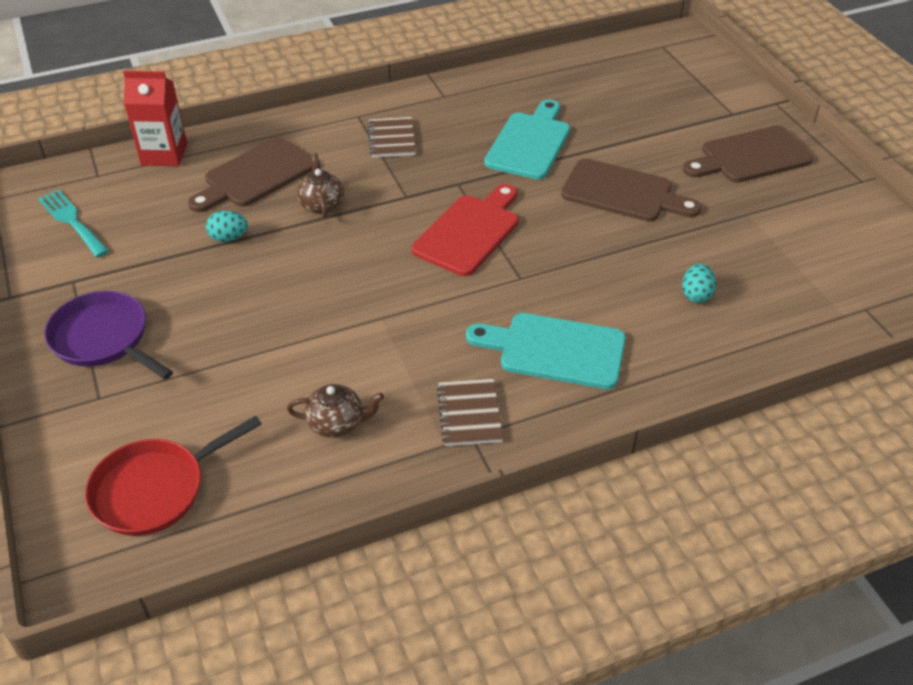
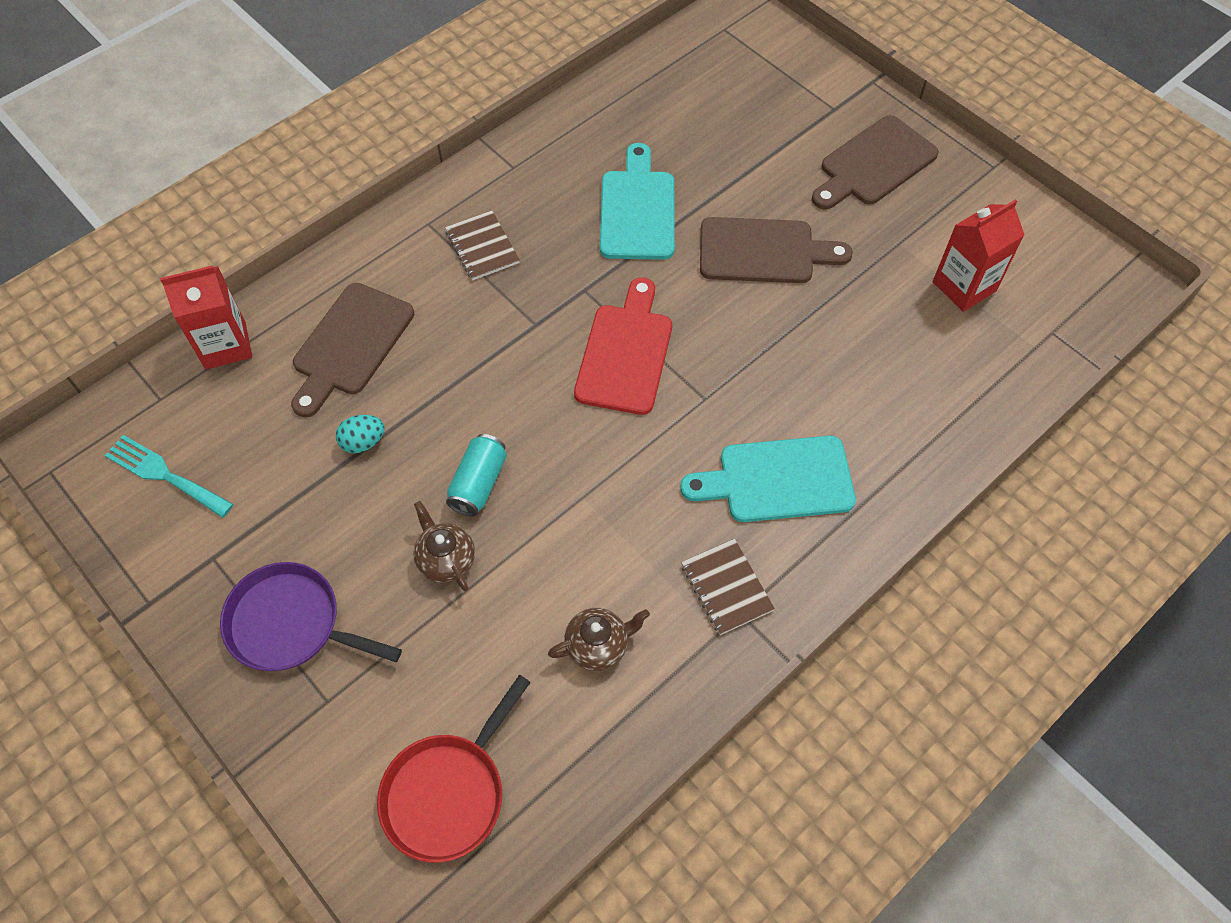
camera: 20 degrees left, 15 degrees up
(302, 287) = (478, 483): none -> turquoise can
(321, 204) = (446, 364): brown teapot -> brown teapot (446, 559)
(696, 295) = (888, 365): turquoise egg -> none
(794, 257) = (964, 286): none -> red carton

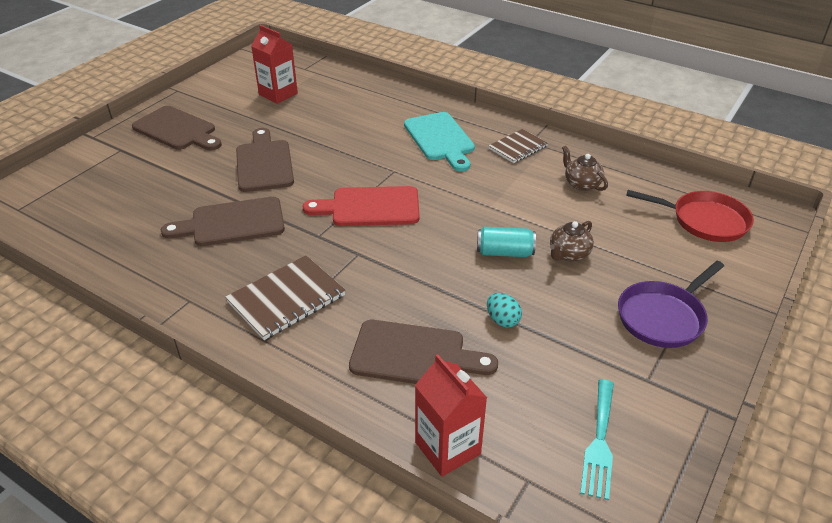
camera: 105 degrees left, 20 degrees down
(291, 624) = (663, 317): purple pan -> purple pan turned 45 degrees clockwise
(482, 247) = (286, 299): brown notebook -> brown notebook, size x1.54
(637, 210) = (232, 223): turquoise cutting board -> brown cutting board

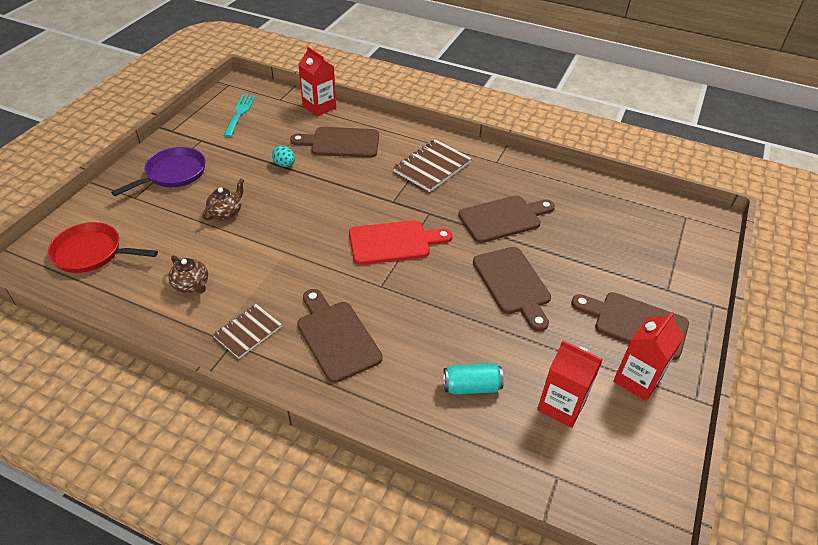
camera: 170 degrees right, 5 degrees up
(210, 101) = (637, 380): none -> red carton
(440, 139) = (336, 337): turquoise cutting board -> brown cutting board
(504, 252) = (277, 210): turquoise can -> turquoise can (471, 386)

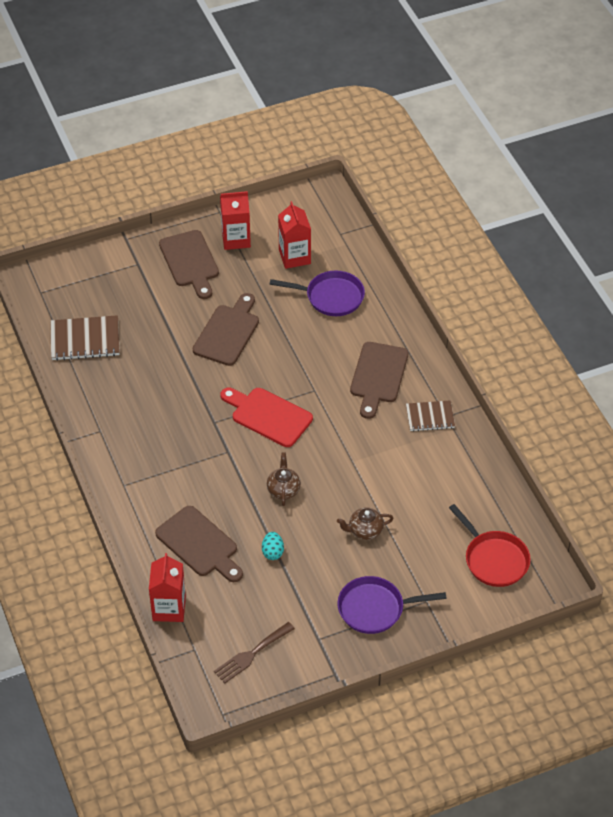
camera: 135 degrees left, 5 degrees up
(192, 285) = (440, 478): brown teapot -> brown teapot (283, 489)
(240, 113) = (251, 654): turquoise fork -> brown fork
(432, 167) = (157, 462): brown notebook -> brown notebook (85, 339)
(471, 386) = (331, 297): turquoise can -> purple pan
(503, 218) = (167, 380): brown cutting board -> none

